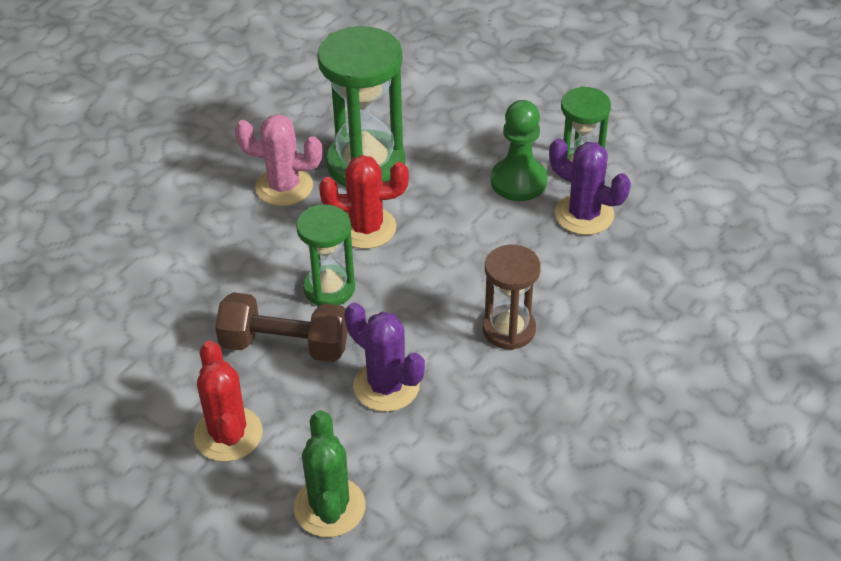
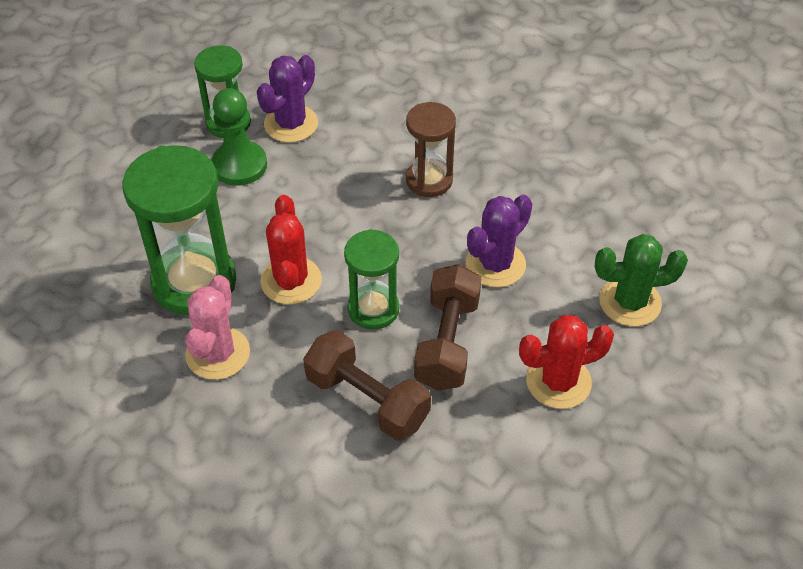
camera: 90 degrees left, 5 degrees up
(223, 287) = (367, 400): none -> brown dumbbell

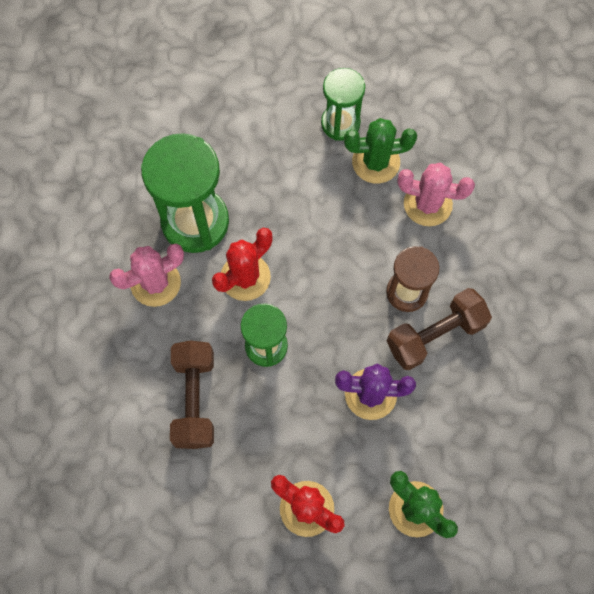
camera: 50 degrees right, 20 degrees up
(239, 165) = (310, 163): green pawn -> none
(291, 124) = (376, 162): purple cactus -> green cactus
(366, 117) = (427, 204): none -> pink cactus
(447, 342) = (279, 413): brown dumbbell -> brown dumbbell (435, 335)

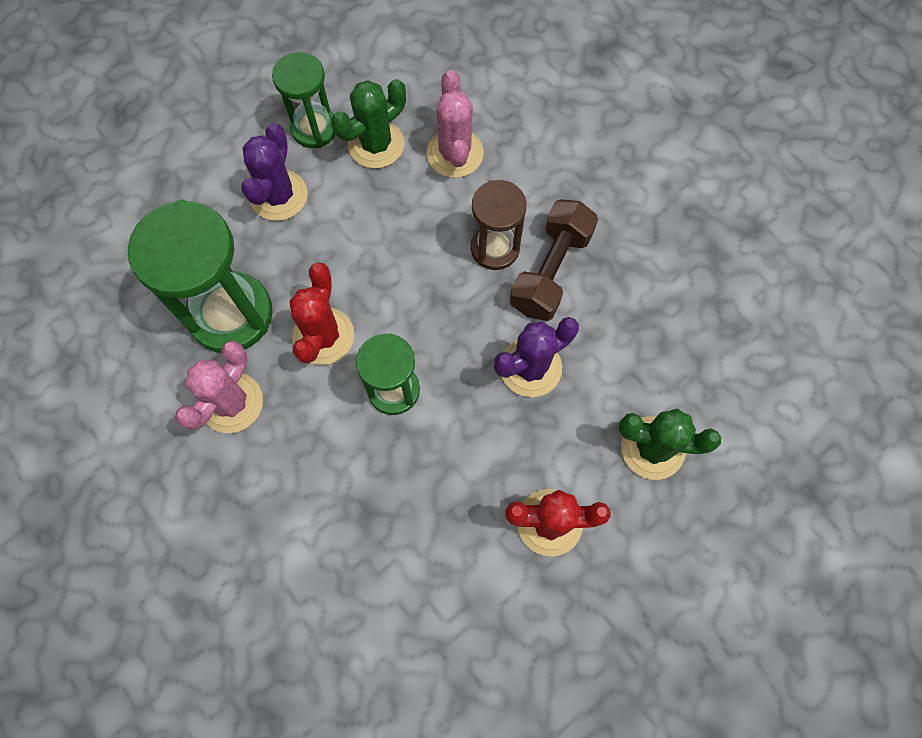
camera: 35 degrees left, 0 degrees up
(194, 399) = (357, 493): brown dumbbell -> none
(283, 157) = (279, 195): none -> purple cactus
(427, 204) = (455, 153): pink cactus -> pink cactus turned 75 degrees counterclockwise

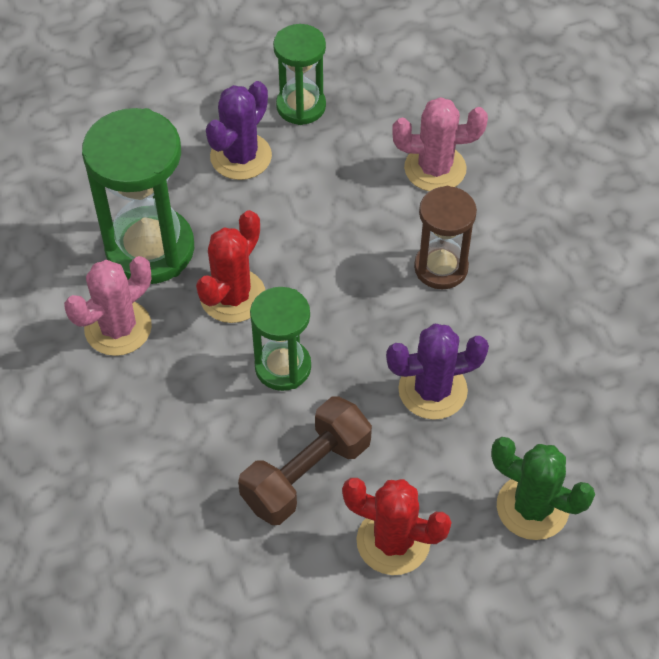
camera: 20 degrees right, 15 degrees down
(376, 144) = (357, 138): green cactus -> none
(455, 153) = (435, 168): pink cactus -> pink cactus turned 75 degrees clockwise
(550, 271) = (491, 306): brown dumbbell -> brown dumbbell (306, 474)

